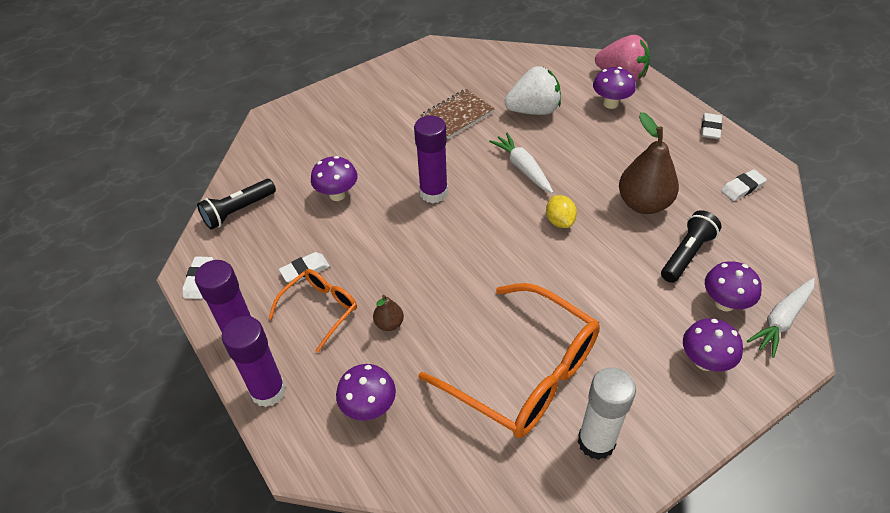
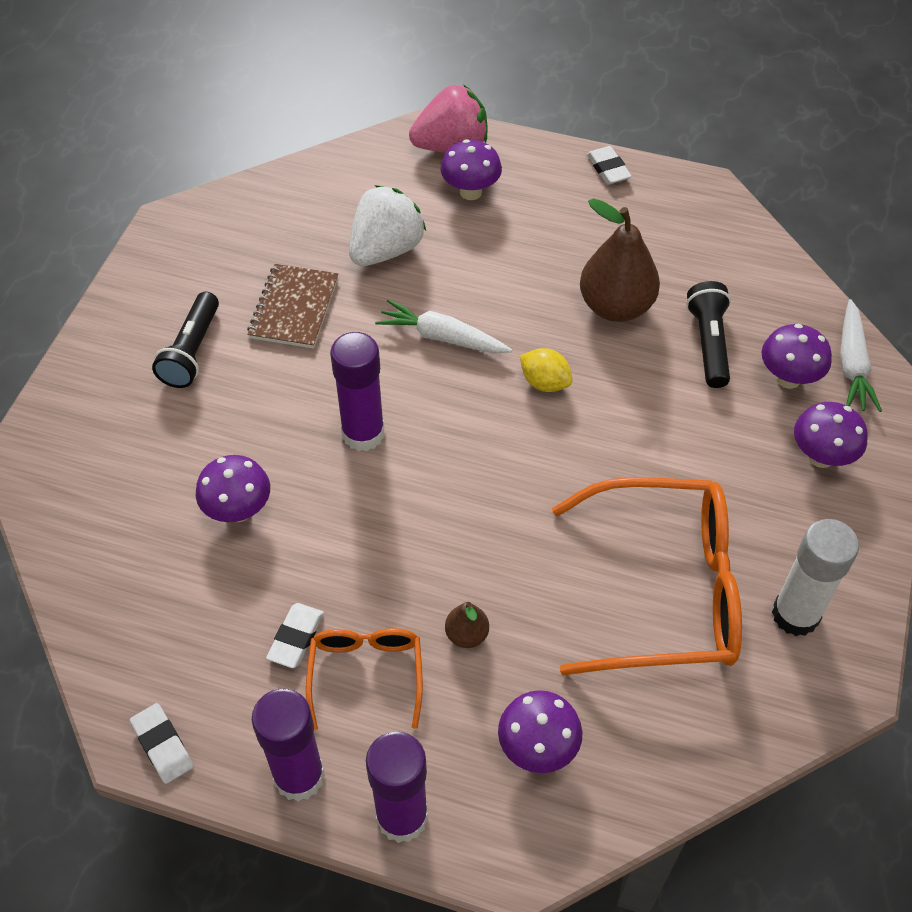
camera: 40 degrees left, 5 degrees up
(238, 211) = (119, 617): black flashlight -> black flashlight (192, 351)
(742, 187) = (699, 228): white eraser -> none

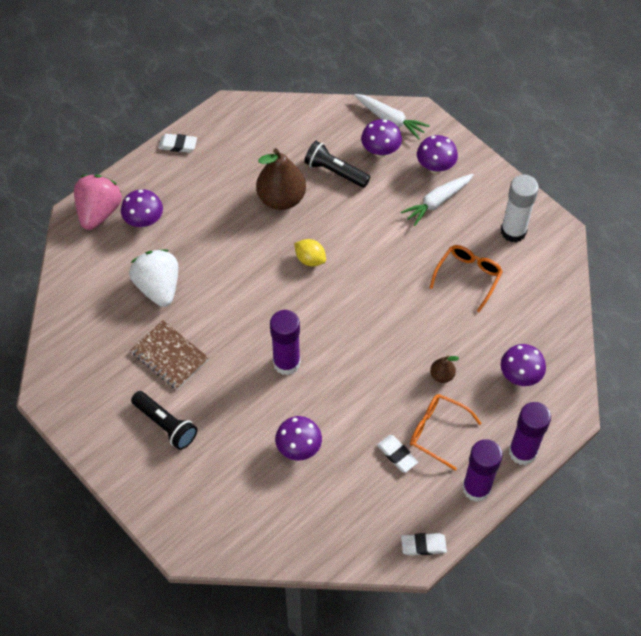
camera: 60 degrees left, 5 degrees up
(442, 337) = (245, 291): white carrot -> white carrot (437, 202)
(544, 383) = (310, 259): yellow lemon -> yellow lemon turned 60 degrees clockwise
(663, 590) = (468, 277): orange glasses -> orange glasses, size x0.52

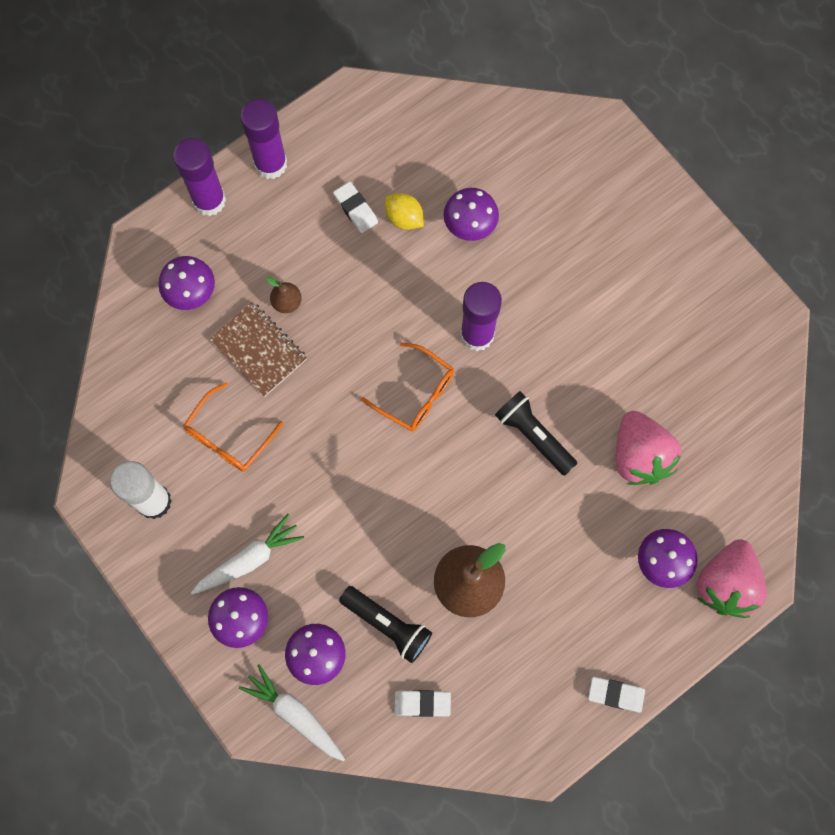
camera: 175 degrees left, 15 degrees up
(158, 287) = (639, 456): white strawberry -> pink strawberry
(165, 424) = (627, 268): black flashlight -> black flashlight (534, 436)
(170, 356) = (623, 356): brown notebook -> brown notebook (259, 350)
(310, 259) = (435, 481): yellow lemon -> yellow lemon (404, 218)
(423, 545) = (340, 107): white eraser -> white eraser (422, 703)
(438, 432) = (304, 232): orange glasses -> orange glasses (415, 393)

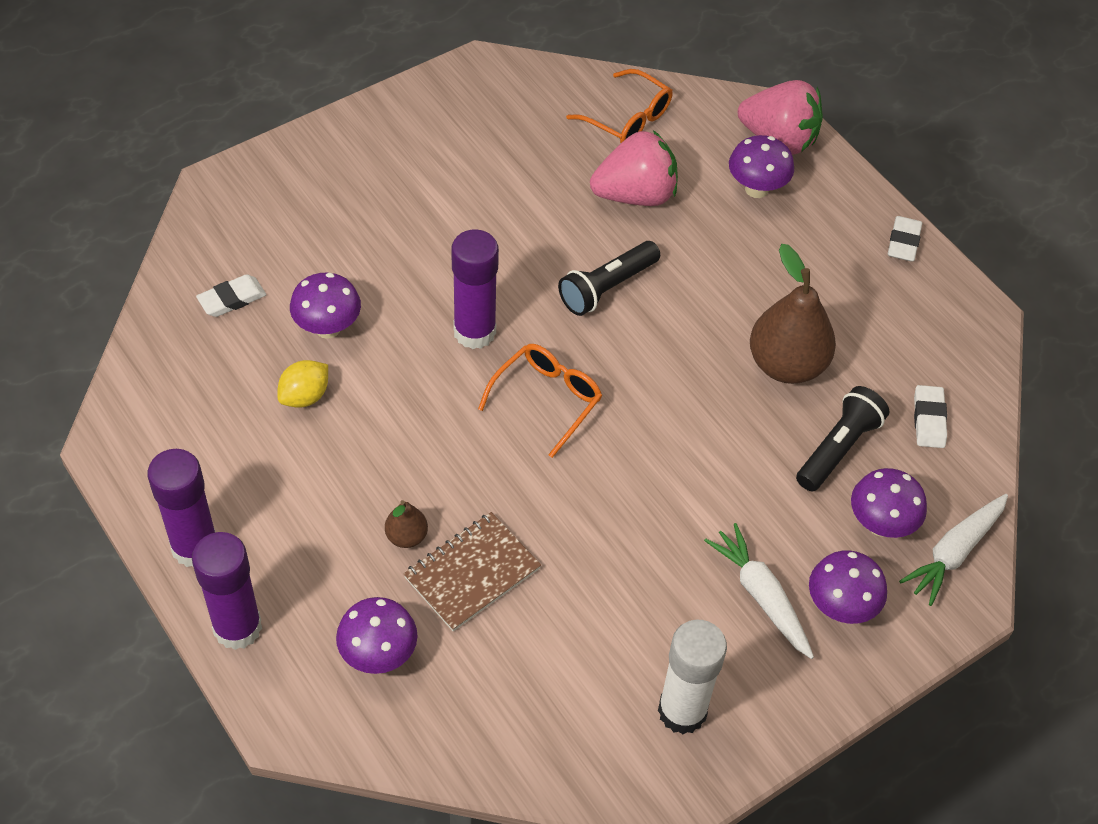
camera: 90 degrees left, 20 degrees down
(229, 436) = (592, 614): orange glasses -> orange glasses (627, 118)
(356, 209) = (282, 449): white eraser -> white eraser (232, 299)

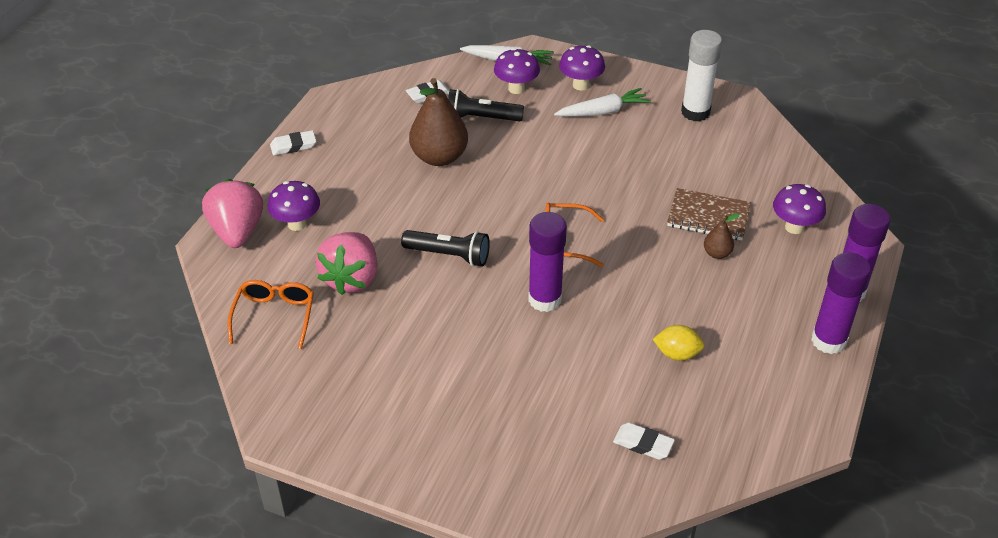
camera: 120 degrees left, 10 degrees down
(328, 328) = (614, 375): purple mushroom -> none
(635, 195) = (351, 279): pink strawberry -> pink strawberry turned 120 degrees counterclockwise
(761, 595) = (603, 112): white carrot -> white carrot turned 135 degrees counterclockwise

